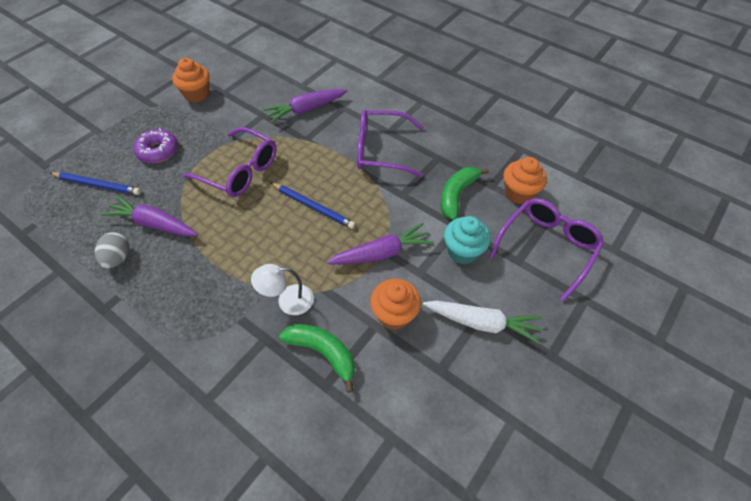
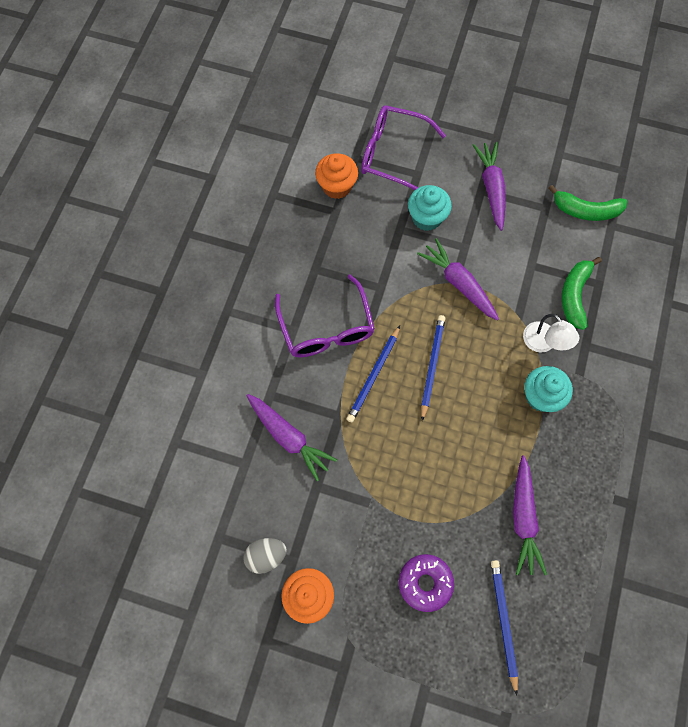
camera: 110 degrees left, 15 degrees up
(118, 258) = (577, 528): grey egg -> grey egg (266, 556)
(240, 171) = (416, 466): purple glasses -> none
(240, 277) = (541, 396): none -> turquoise cupcake
(325, 167) = (374, 375): none -> blue pencil
(394, 314) = (515, 254): orange cupcake -> none
(457, 195) = (361, 238): green banana -> green banana (586, 210)
(482, 323) = (491, 188): white carrot -> purple carrot

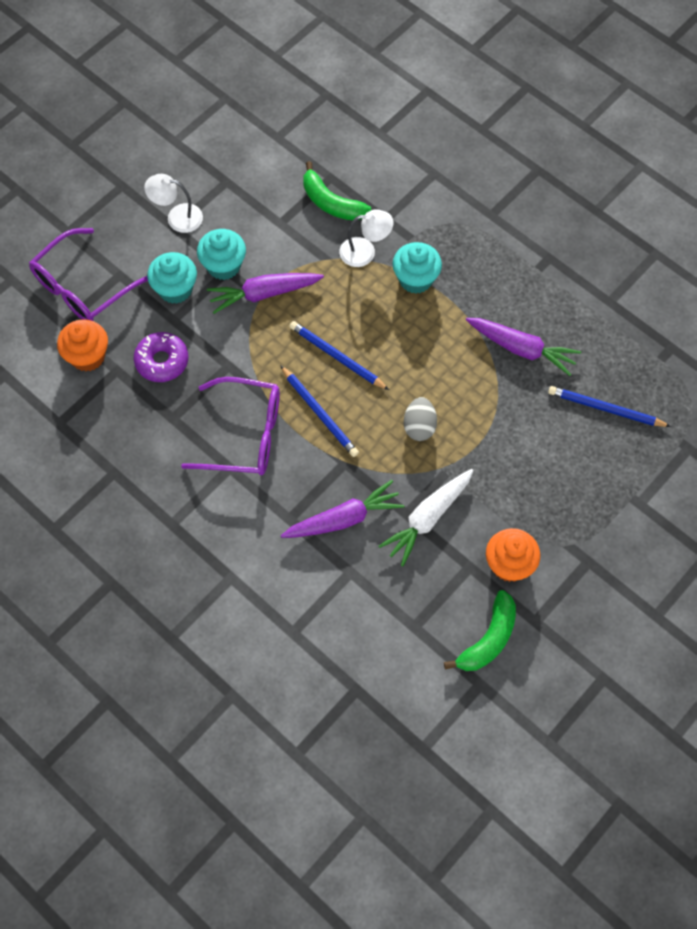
camera: 65 degrees left, 5 degrees down
(266, 556) = (453, 588): grey egg -> grey egg (419, 426)
(320, 506) = (428, 518): none -> white carrot
(425, 583) = (542, 457): purple donut -> purple donut (162, 361)
(467, 242) = (223, 266): none -> turquoise cupcake
(491, 188) = (177, 217): purple carrot -> white lamp
(586, 210) = (249, 150): green banana -> green banana (488, 639)

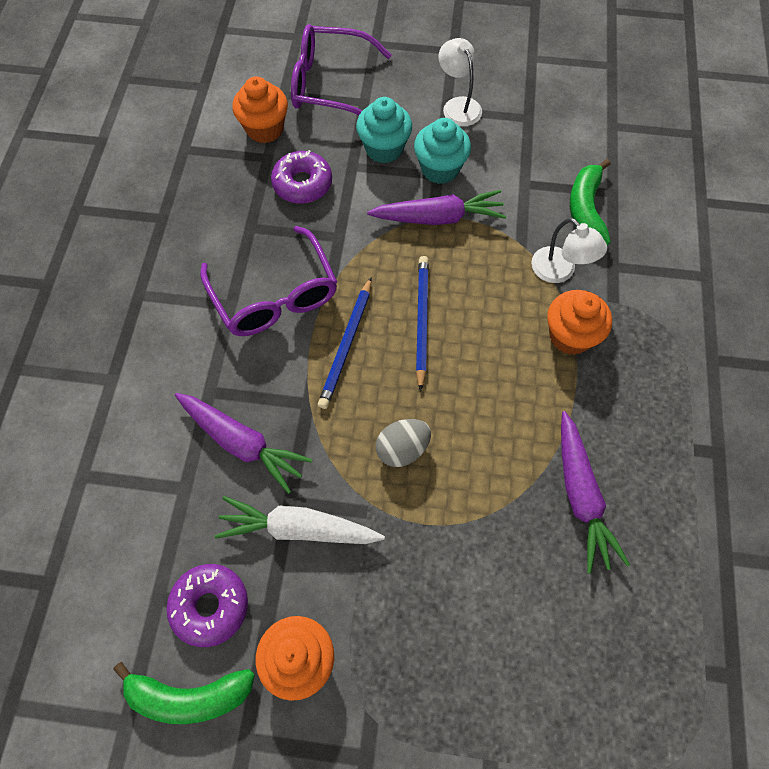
camera: 55 degrees right, 0 degrees up
(264, 294) = (438, 217): purple carrot -> purple carrot turned 135 degrees clockwise
(415, 279) = (570, 336): turquoise cupcake -> orange cupcake
(441, 598) = (210, 606): none -> purple donut
(605, 409) = (583, 645): blue pencil -> none

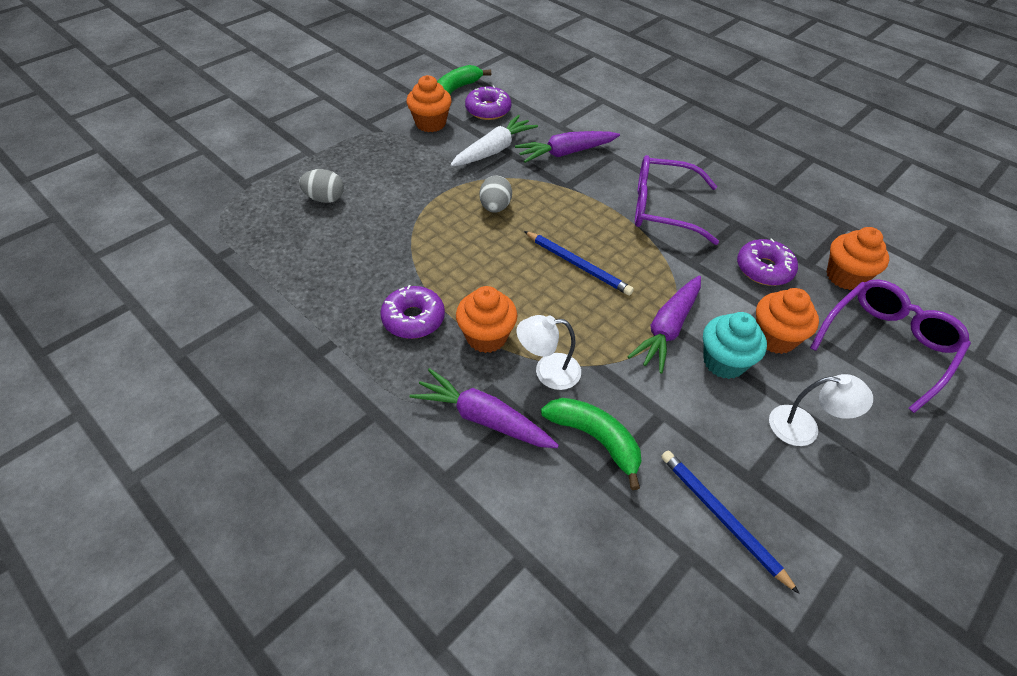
camera: 125 degrees right, 15 degrees down
(347, 345) = (592, 221): blue pencil -> blue pencil (721, 518)
(384, 149) = (774, 338): turquoise cupcake -> orange cupcake
(548, 650) = (325, 199): none -> grey egg
(580, 495) = (378, 263): purple carrot -> purple carrot (483, 418)
(608, 406) = (413, 319): none -> purple donut

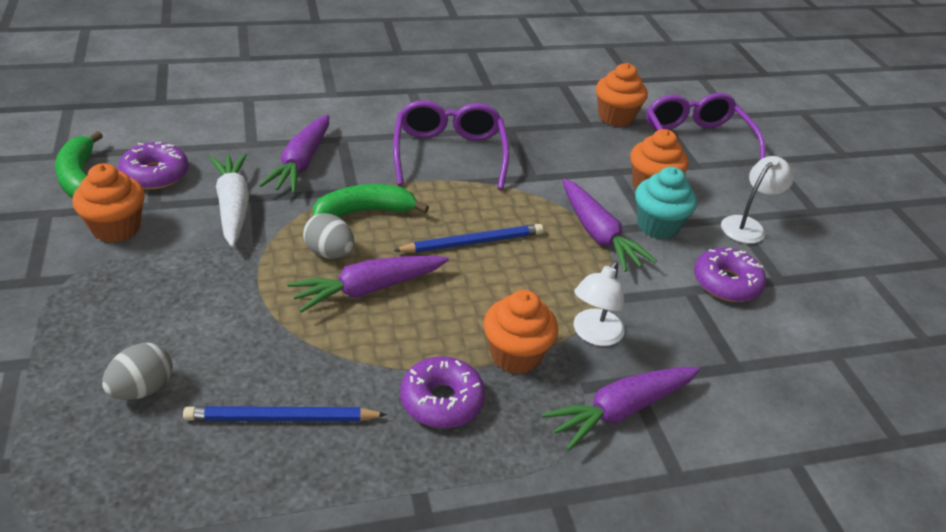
camera: 60 degrees left, 10 degrees down
(480, 239) = (368, 289): none -> purple carrot
(595, 439) = (692, 345): green banana -> green banana (364, 212)
(662, 208) = (449, 153): purple glasses -> purple glasses turned 135 degrees clockwise
(721, 518) = (808, 316): blue pencil -> blue pencil (282, 418)
(764, 269) = (574, 147): purple donut -> purple donut (726, 283)

